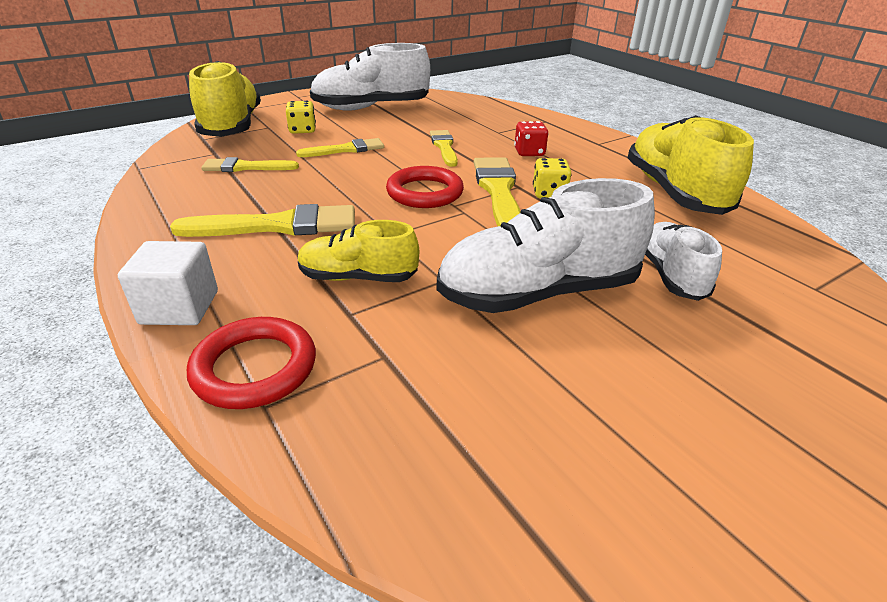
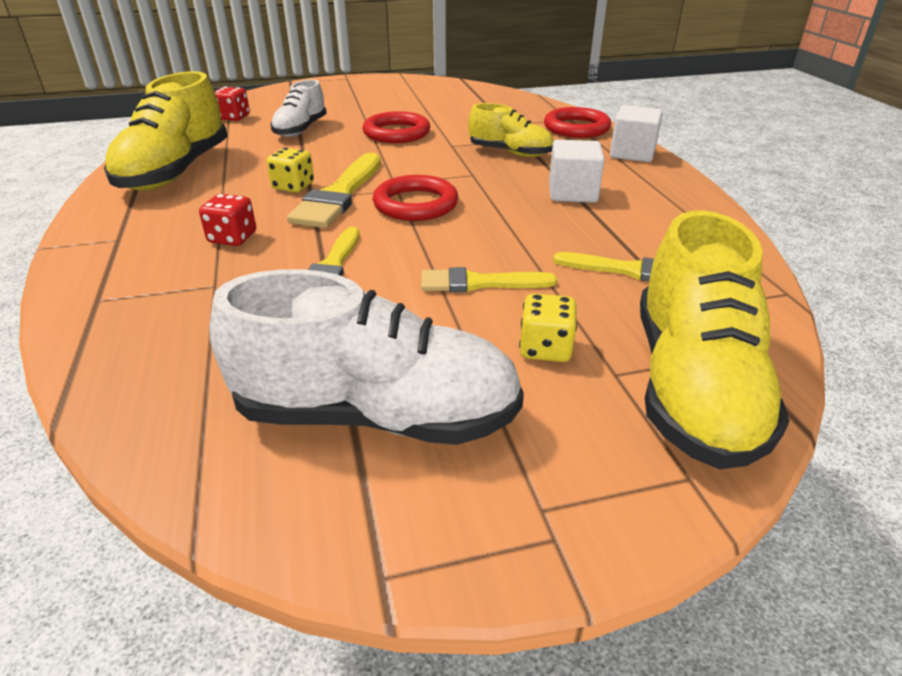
camera: 160 degrees left, 0 degrees up
(278, 226) = (572, 193): yellow brush -> white cube
(538, 293) = (396, 133): white shoe -> red ring
(802, 285) = (233, 117): none -> red dice

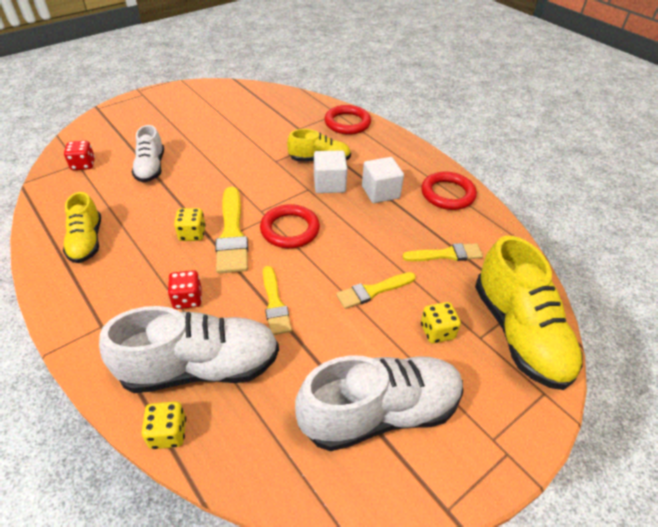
camera: 25 degrees left, 10 degrees up
(85, 350) = (168, 433): none -> yellow dice
(175, 172) = (87, 241): yellow shoe -> yellow shoe, size x0.58
(184, 301) = (201, 367): none -> white shoe
(396, 133) = (227, 156): red ring -> red ring (447, 194)
(632, 153) = (395, 143): white cube -> white cube (329, 184)

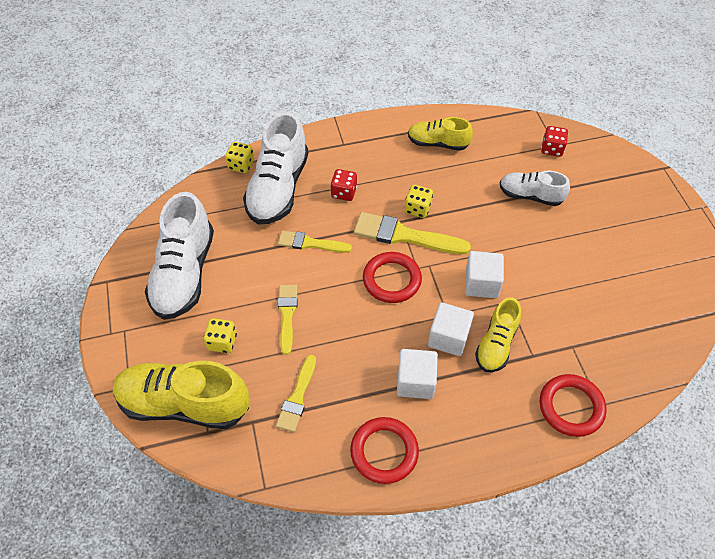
camera: 115 degrees right, 10 degrees up
(265, 177) = (481, 284): none -> white cube

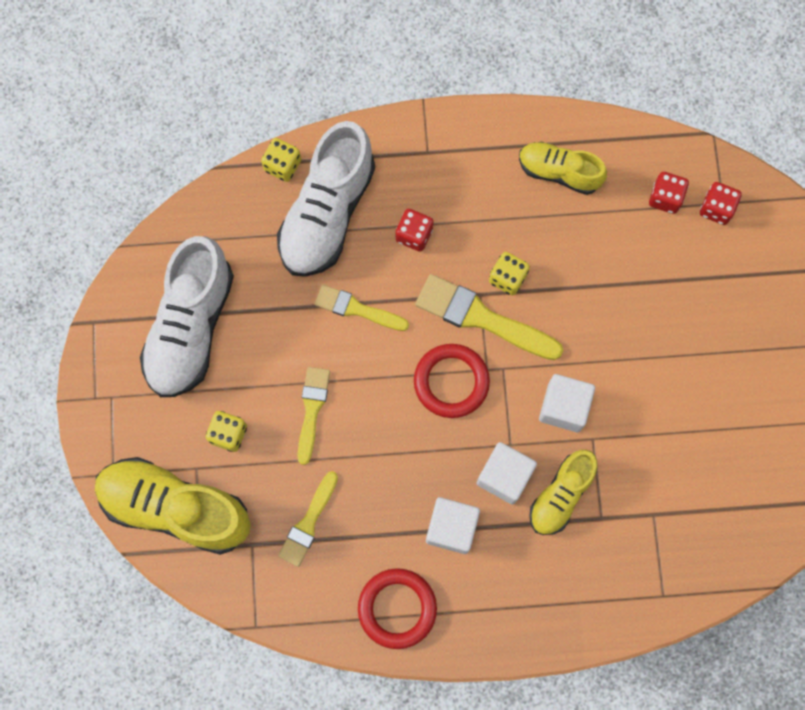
camera: 10 degrees right, 20 degrees up
(515, 148) = (665, 198): none -> red dice
(530, 196) = (664, 282): white shoe -> none
(571, 407) = (628, 593): red ring -> none

